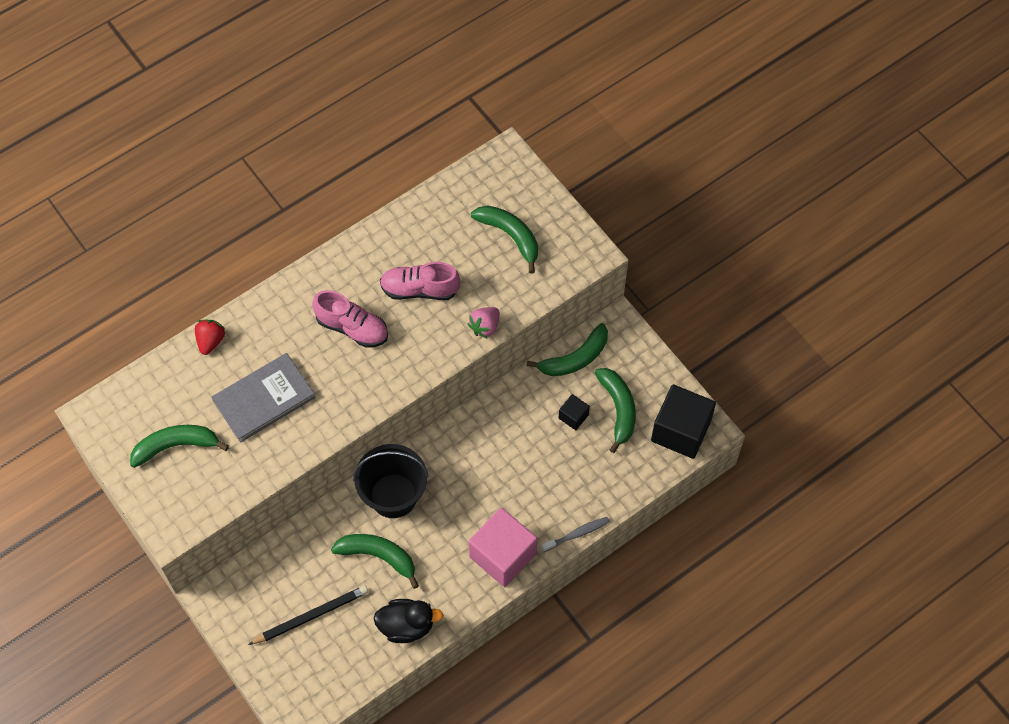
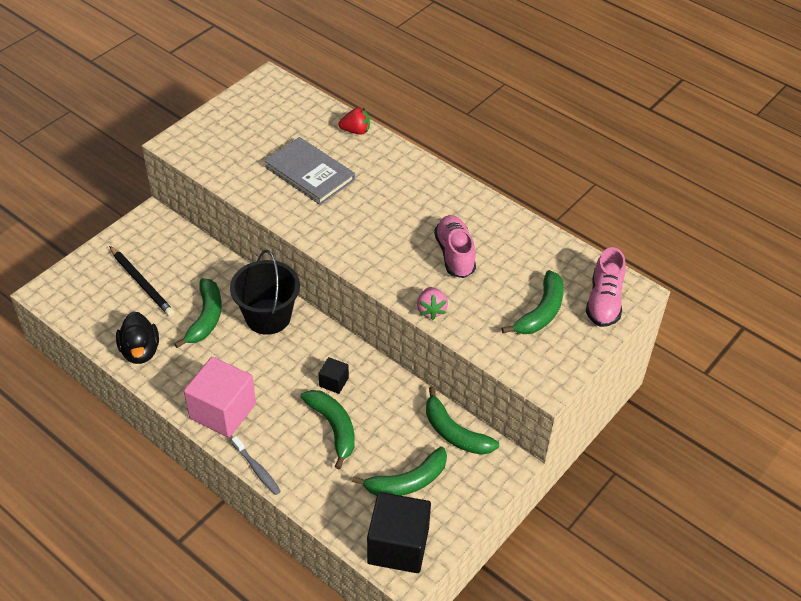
camera: 75 degrees right, 15 degrees down
(176, 446) = (252, 131): green banana -> green banana (333, 428)
(352, 328) = (398, 216): pink shoe -> pink shoe (604, 301)
(485, 327) = (431, 310): pink strawberry -> pink strawberry turned 120 degrees counterclockwise
(573, 416) = (387, 443): black cube -> black cube (334, 382)

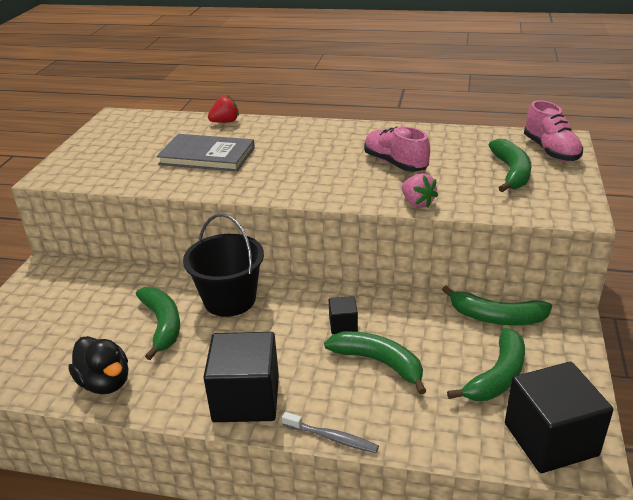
camera: 25 degrees left, 15 degrees down
(142, 283) = (67, 323): black pencil -> none
(223, 411) = (246, 399): pink cube -> black cube

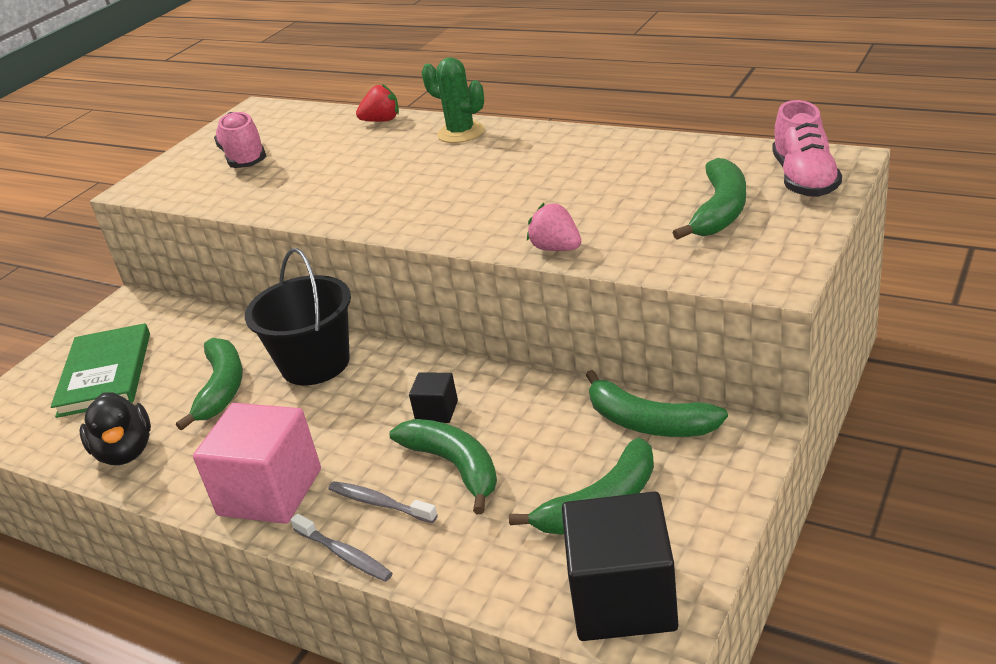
camera: 20 degrees right, 0 degrees up
(54, 323) = (105, 374): none -> green book
(207, 156) = (331, 168): grey book -> none
(246, 399) = (270, 492): black cube -> pink cube
(292, 128) = (461, 133): none -> green cactus
(337, 396) = (379, 503): none -> grey toothbrush
(395, 163) = (565, 189): pink shoe -> pink shoe (244, 158)
(417, 203) = (556, 248): pink strawberry -> pink strawberry turned 150 degrees clockwise

